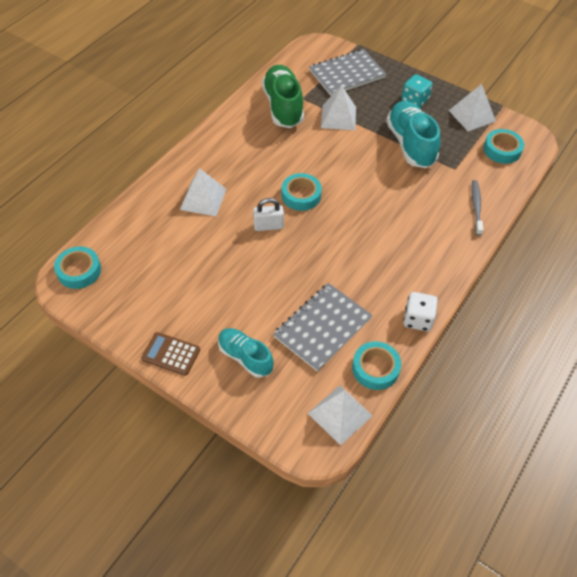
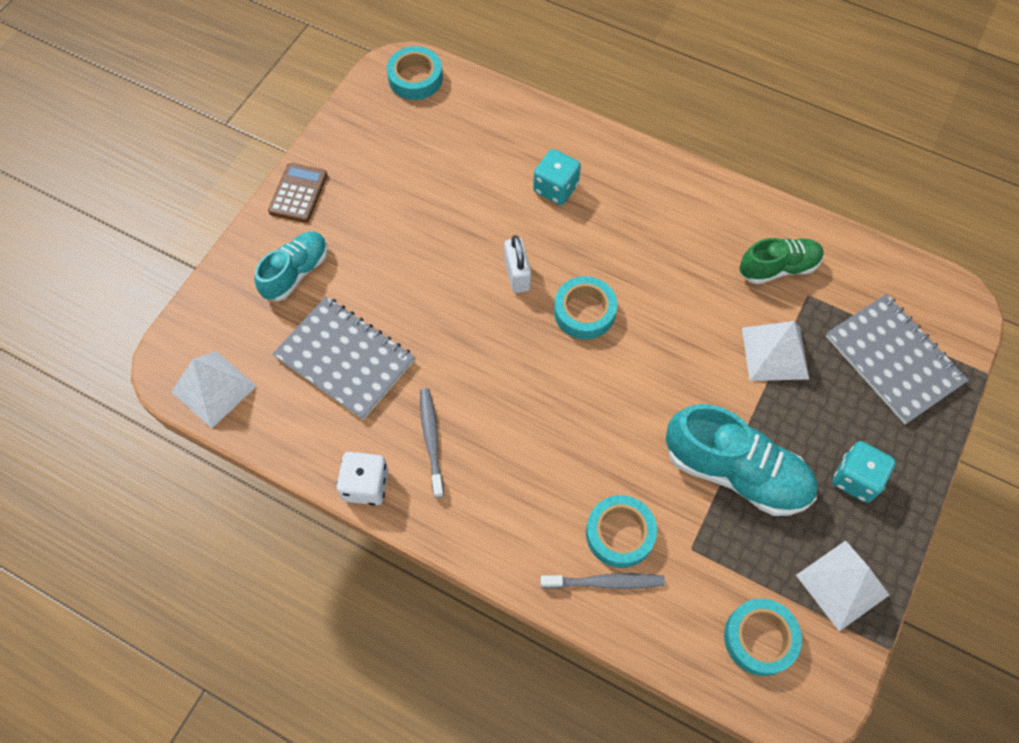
camera: 85 degrees right, 10 degrees up
(203, 199) = (555, 188): white pyramid -> turquoise dice
(283, 106) = (778, 268): green shoe -> green shoe, size x0.62
(375, 368) = (282, 429): turquoise tape -> turquoise tape (620, 533)
(386, 281) = (431, 440): none -> grey toothbrush
(410, 144) = (735, 472): turquoise shoe -> turquoise shoe turned 45 degrees clockwise

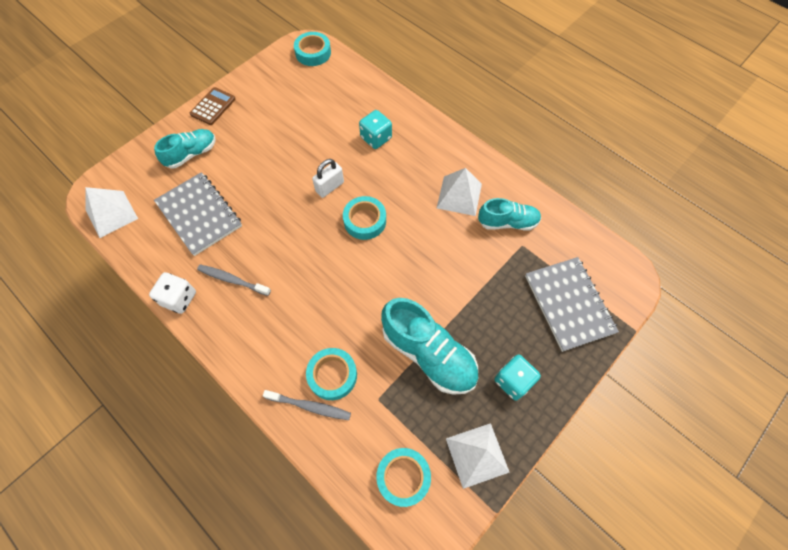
camera: 15 degrees right, 0 degrees up
(431, 440) = (232, 280): grey toothbrush -> grey toothbrush turned 75 degrees counterclockwise
(517, 275) = (330, 187): white padlock -> white padlock turned 45 degrees clockwise
(775, 353) = (485, 279): white pyramid -> white pyramid (459, 195)
(778, 268) = (507, 222): green shoe -> turquoise shoe

